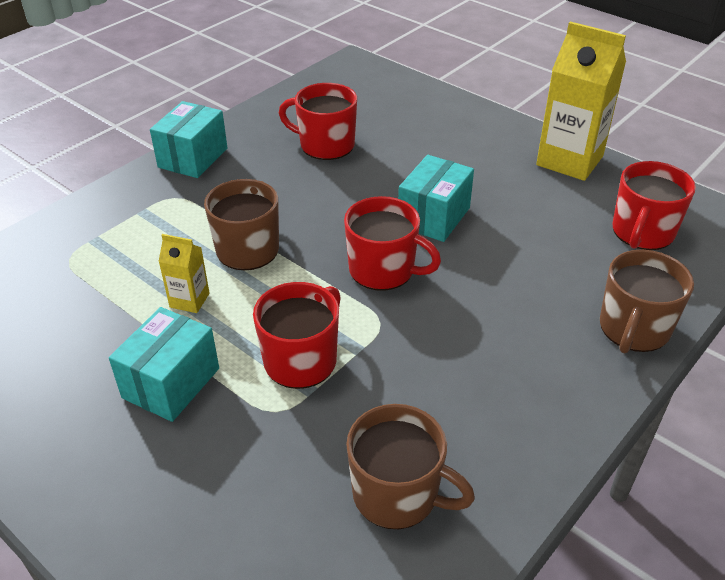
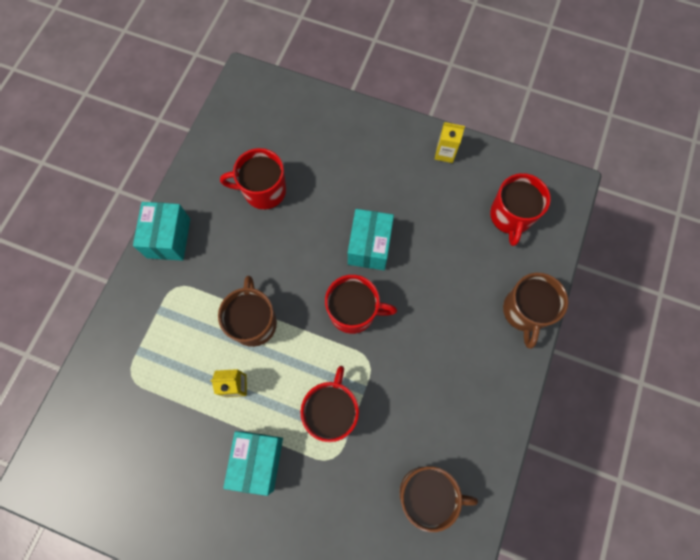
camera: 20 degrees left, 30 degrees up
(569, 160) = (445, 153): yellow carton -> yellow carton, size x0.48

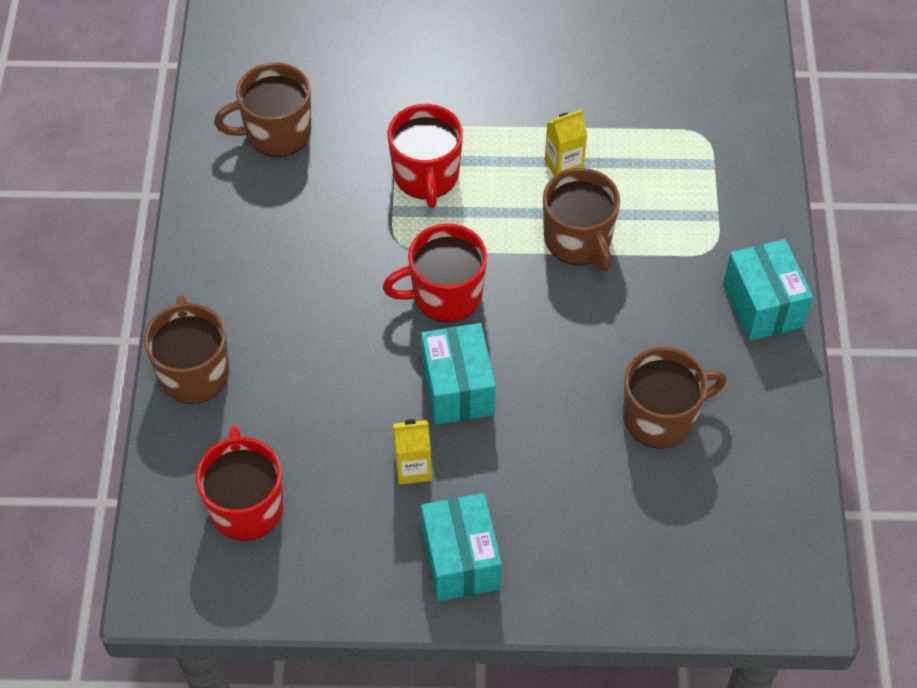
camera: 160 degrees right, 15 degrees down
(258, 461) = (495, 103): turquoise box -> turquoise box (460, 560)
(263, 191) = (661, 417): red mug -> brown mug
(445, 153) = (387, 578): yellow carton -> yellow carton (413, 468)

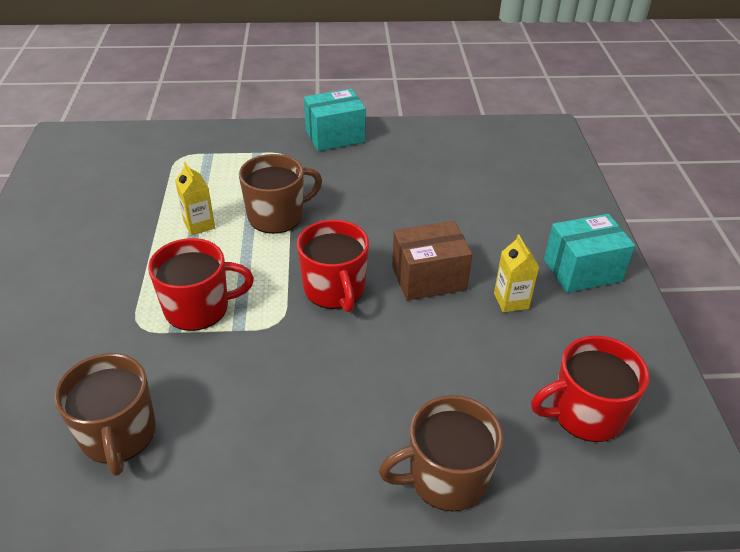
camera: 95 degrees left, 15 degrees down
(457, 388) = (428, 278): turquoise box -> brown box
(661, 417) = (433, 178): brown mug -> none

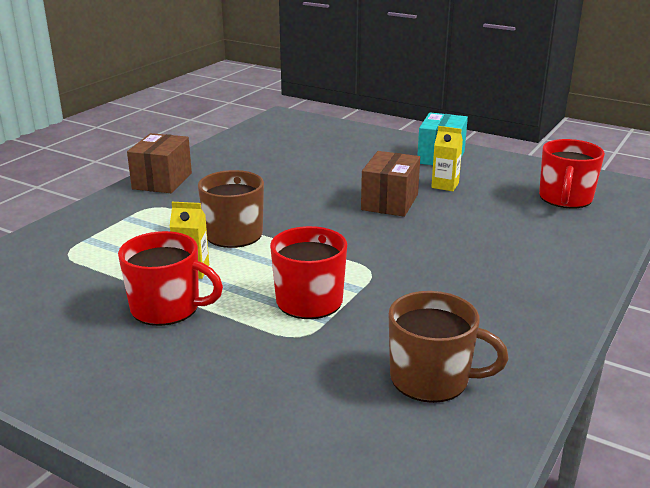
camera: 55 degrees left, 15 degrees down
(334, 289) = (360, 238): red mug -> red mug (167, 308)
(335, 136) = (162, 181): turquoise box -> brown box
(446, 477) = (585, 256): brown mug -> none

